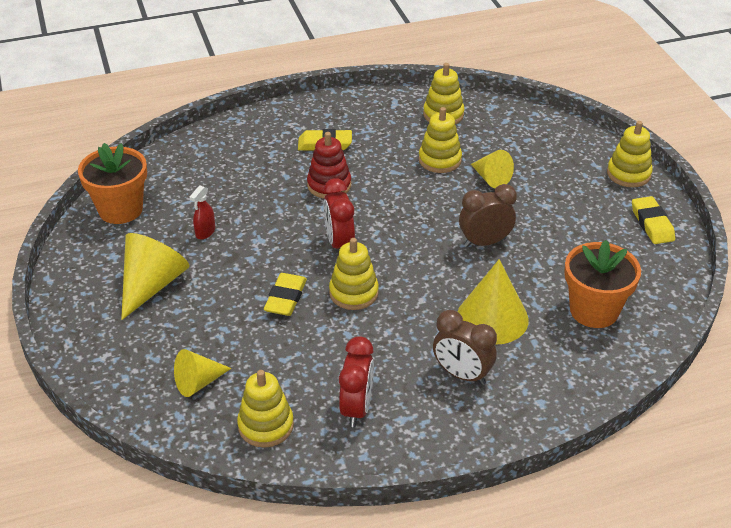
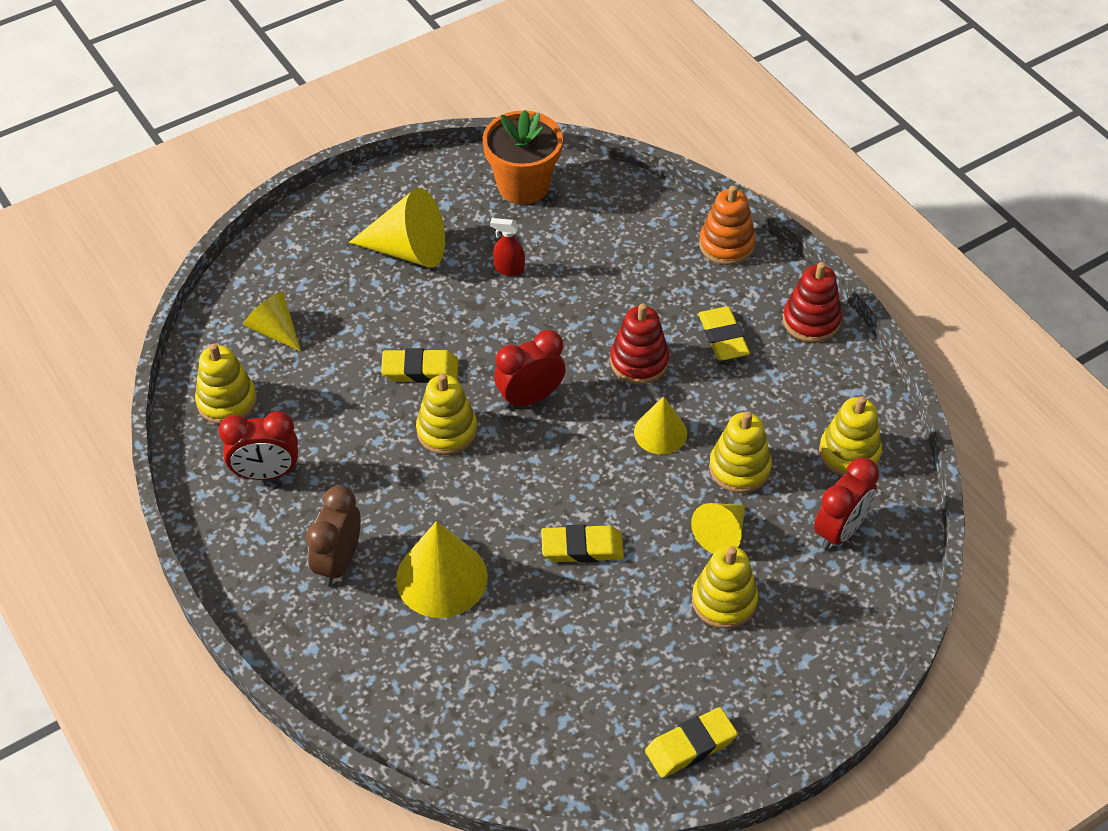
camera: 75 degrees right, 10 degrees up
(241, 126) = (726, 245): none -> orange stacking toy
(328, 105) = (811, 321): none -> red stacking toy
(397, 188) = (660, 432): none -> yellow cone
(485, 242) = (582, 548): brown clock -> yellow eraser
(502, 131) = (840, 531): none -> red clock
(594, 310) = (485, 688): orange flower pot -> none
(628, 174) = (800, 706): yellow stacking toy -> yellow stacking toy (724, 601)

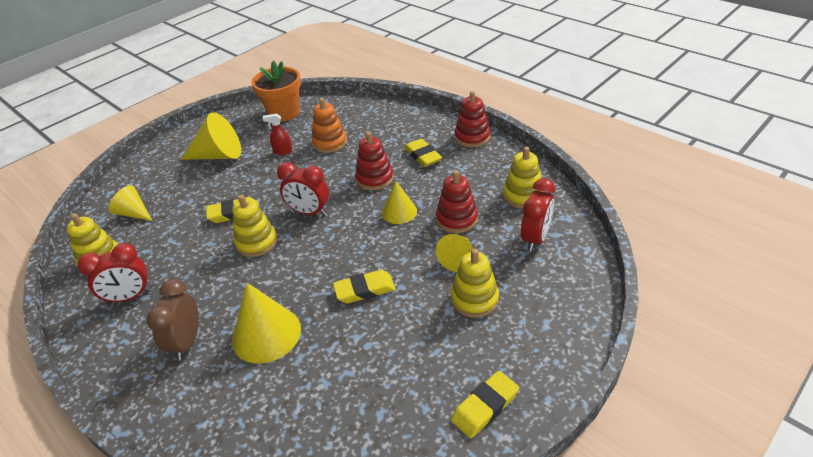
camera: 10 degrees left, 10 degrees down
(530, 397) = (309, 212): red clock -> red clock turned 120 degrees counterclockwise
(726, 245) = (410, 114): orange stacking toy -> orange stacking toy (330, 143)
(739, 468) = (456, 219): yellow stacking toy -> red stacking toy

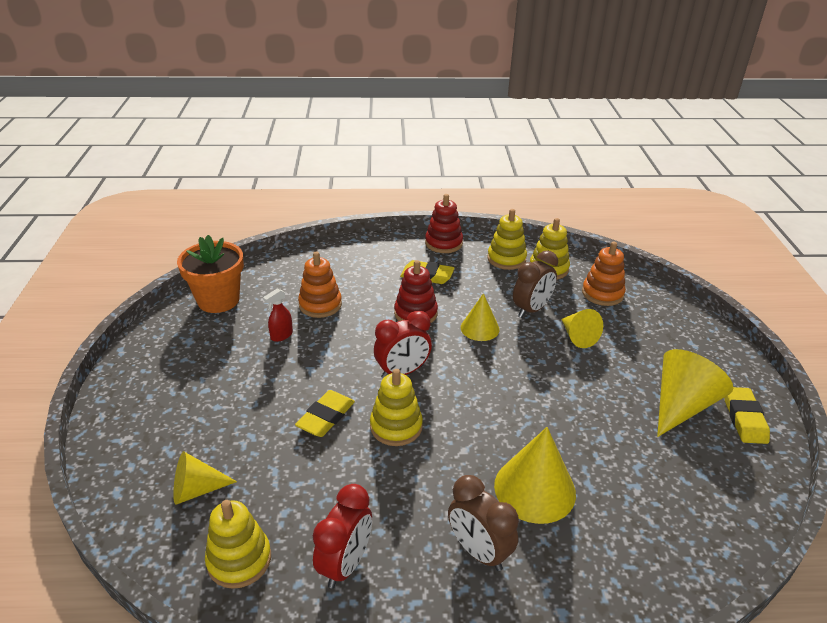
camera: 50 degrees left, 5 degrees down
(219, 155) = (207, 376): yellow cone -> yellow cone (681, 405)
(365, 290) = (552, 401): yellow eraser -> none
(456, 219) = (531, 309): red stacking toy -> brown clock
(474, 299) = (631, 357): yellow stacking toy -> yellow stacking toy (506, 259)
(535, 238) = (602, 293): red clock -> orange stacking toy

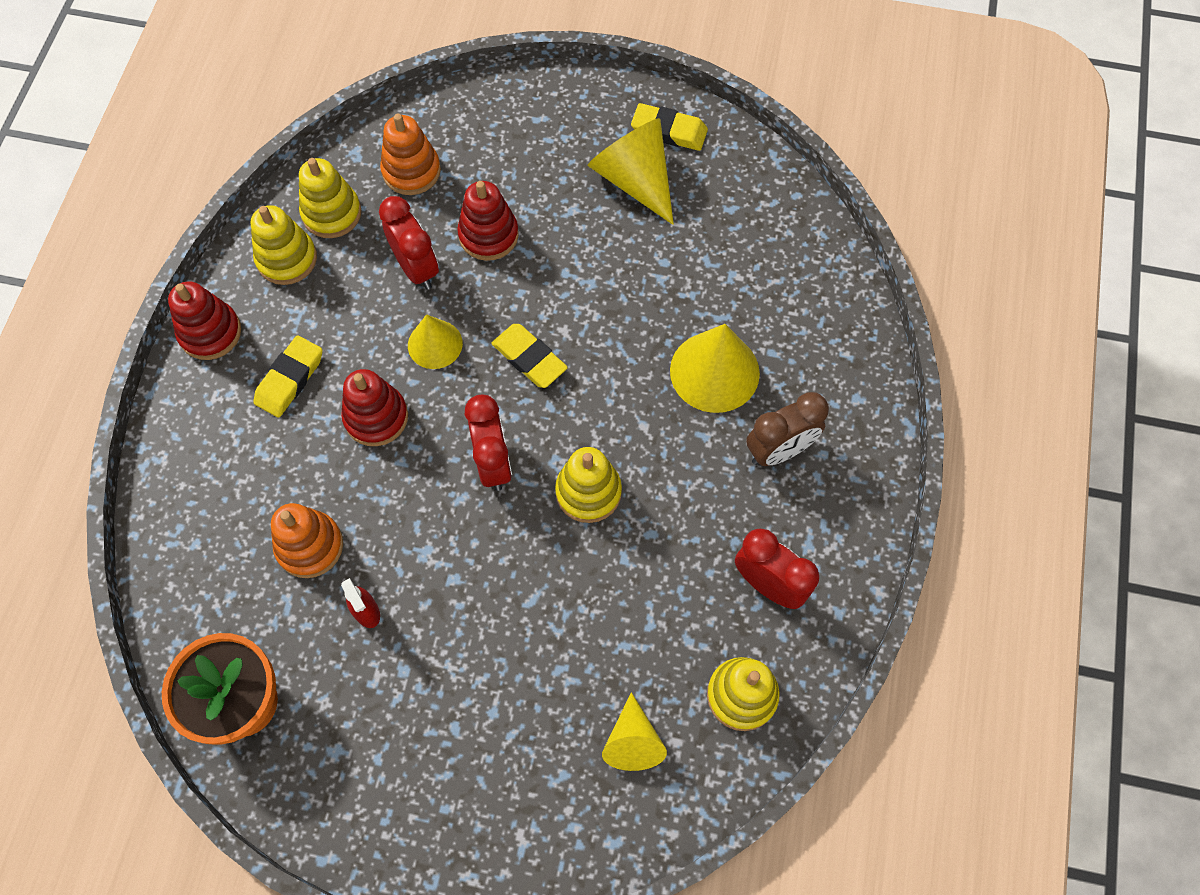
camera: 75 degrees left, 30 degrees up
(326, 417) = (550, 572): yellow eraser -> yellow eraser (529, 358)
(531, 309) = (416, 268): brown clock -> red clock
(578, 337) = (488, 235): yellow cone -> red stacking toy

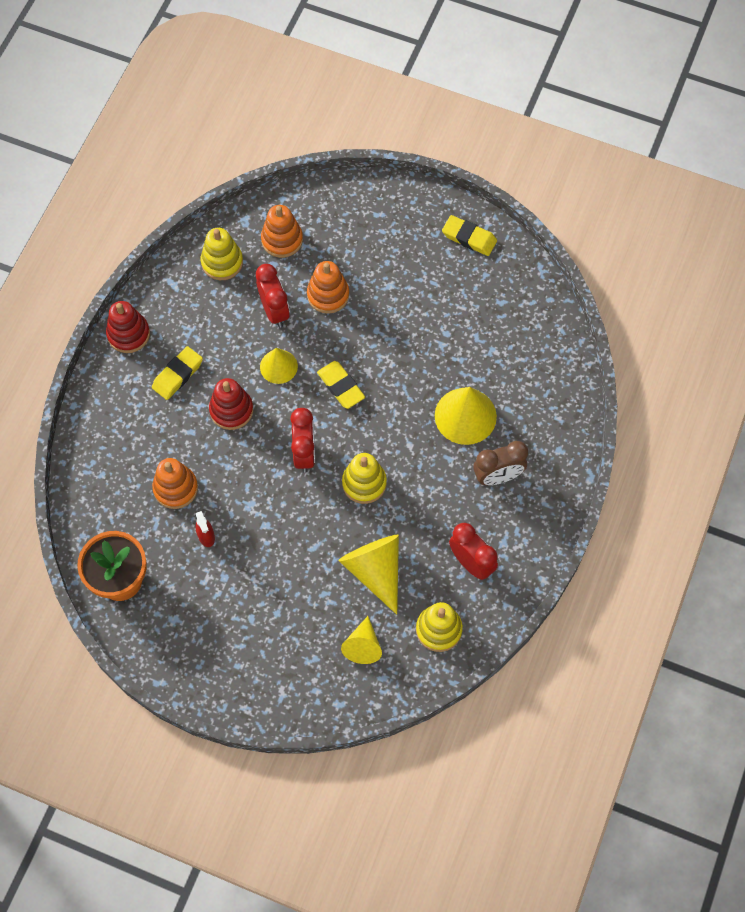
camera: 10 degrees right, 0 degrees up
(287, 259) = (187, 290): yellow stacking toy -> none
(488, 235) = (328, 295): red stacking toy -> orange stacking toy
(634, 179) = (437, 270): yellow cone -> yellow cone (375, 570)

